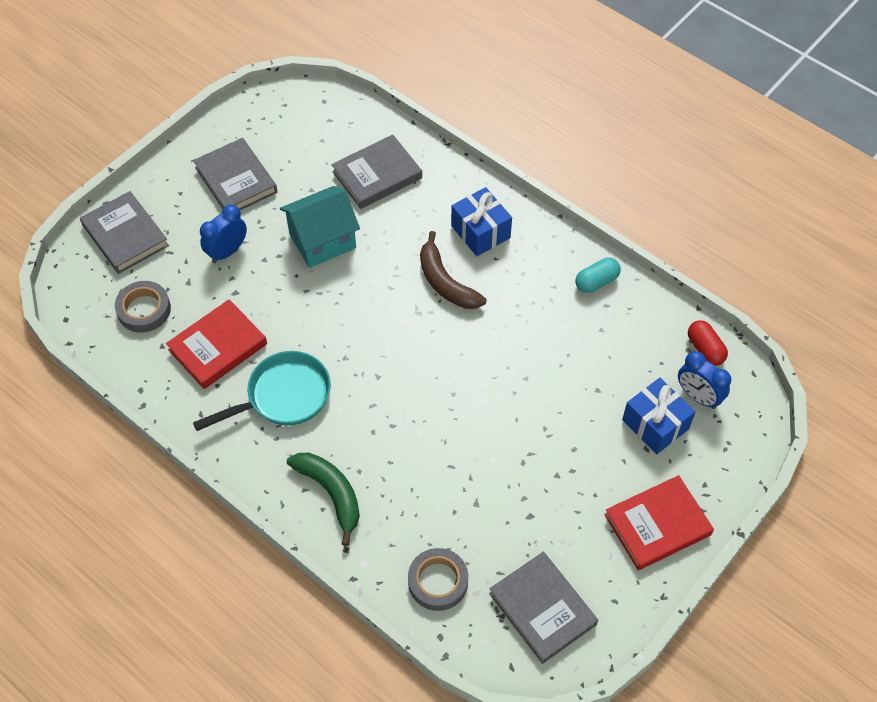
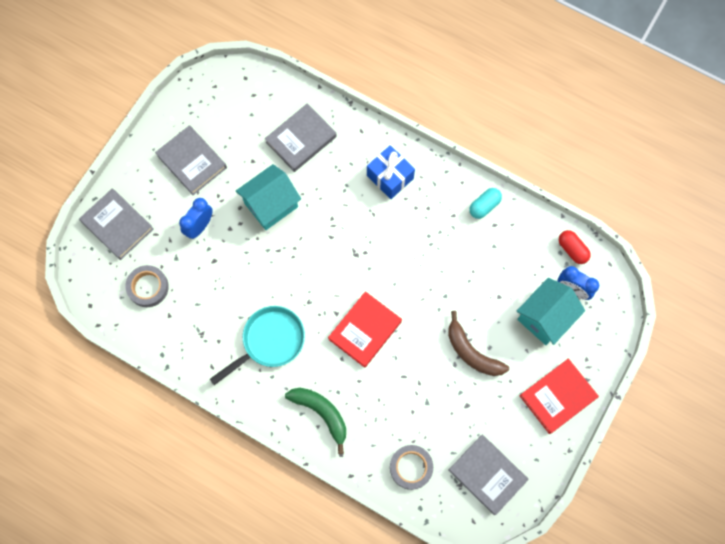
camera: 10 degrees left, 15 degrees up
(218, 347) = (211, 309): red book -> red book (365, 330)
(445, 282) = (371, 225): brown banana -> brown banana (471, 352)
(655, 424) = (545, 318): blue gift -> turquoise house

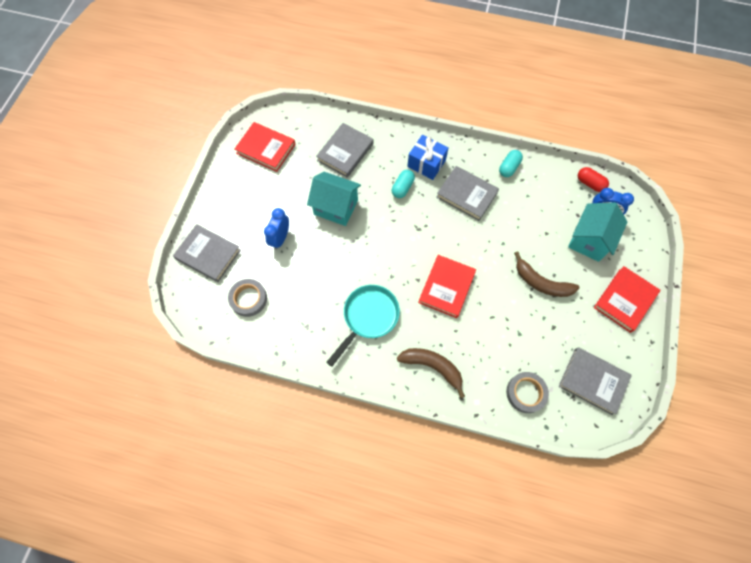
camera: 15 degrees left, 5 degrees down
(192, 162) = (259, 189): grey book -> grey book (466, 195)
(212, 113) = (266, 149): none -> red book
(271, 205) = (336, 207): turquoise house -> turquoise house turned 75 degrees clockwise
(321, 413) = (432, 367): green banana -> brown banana
(353, 200) = (402, 188): none -> turquoise capsule

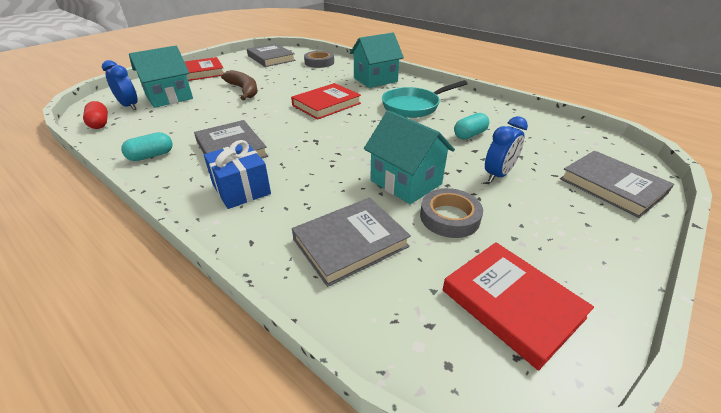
camera: 155 degrees left, 30 degrees down
(248, 299) = (545, 141): grey tape -> grey tape (449, 217)
(402, 188) = (299, 175): turquoise capsule -> turquoise capsule (469, 135)
(432, 367) = (375, 80): brown banana -> turquoise house

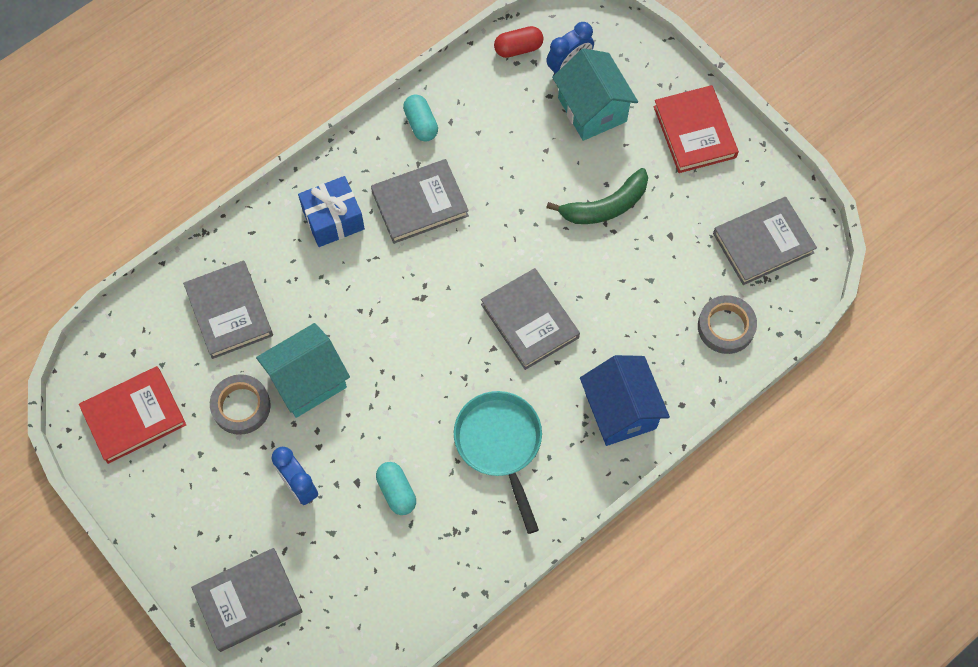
camera: 100 degrees right, 30 degrees up
(244, 90) = (605, 206): brown banana -> green banana
(326, 104) = (530, 321): red book -> grey book
(375, 80) = (620, 410): turquoise house -> blue house

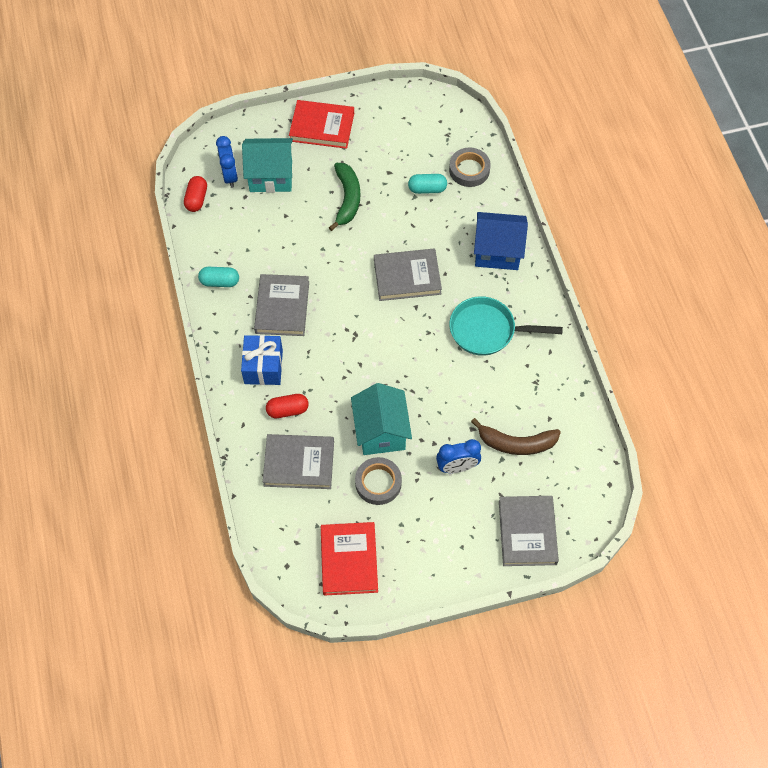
camera: 65 degrees left, 5 degrees down
(290, 270) = (287, 410): none -> red capsule
(360, 541) = (516, 443): none -> brown banana
(396, 492) = (491, 406): turquoise capsule -> turquoise capsule (427, 189)
(763, 243) = (422, 125): grey book -> none

